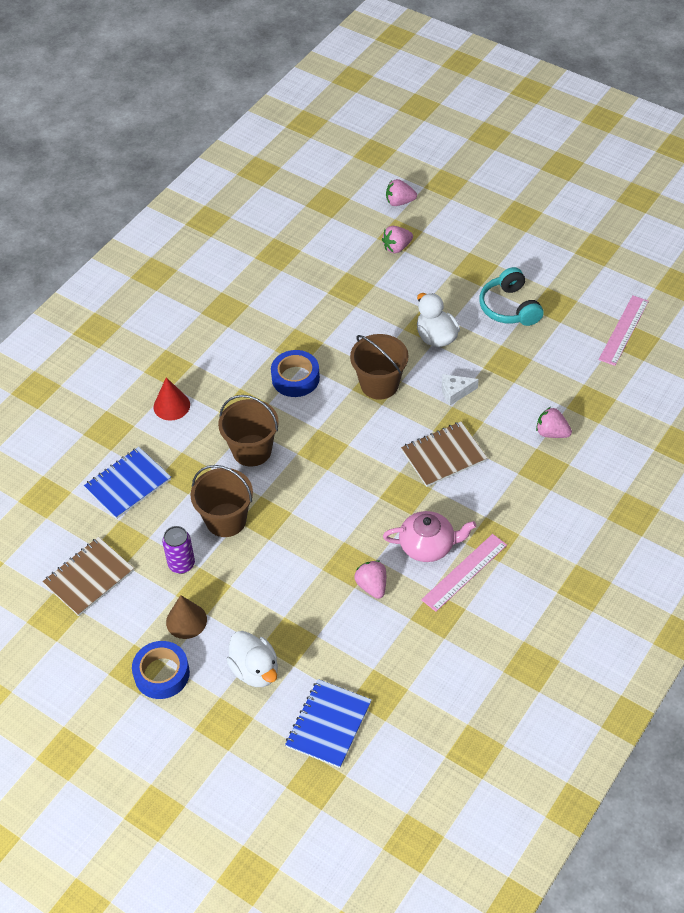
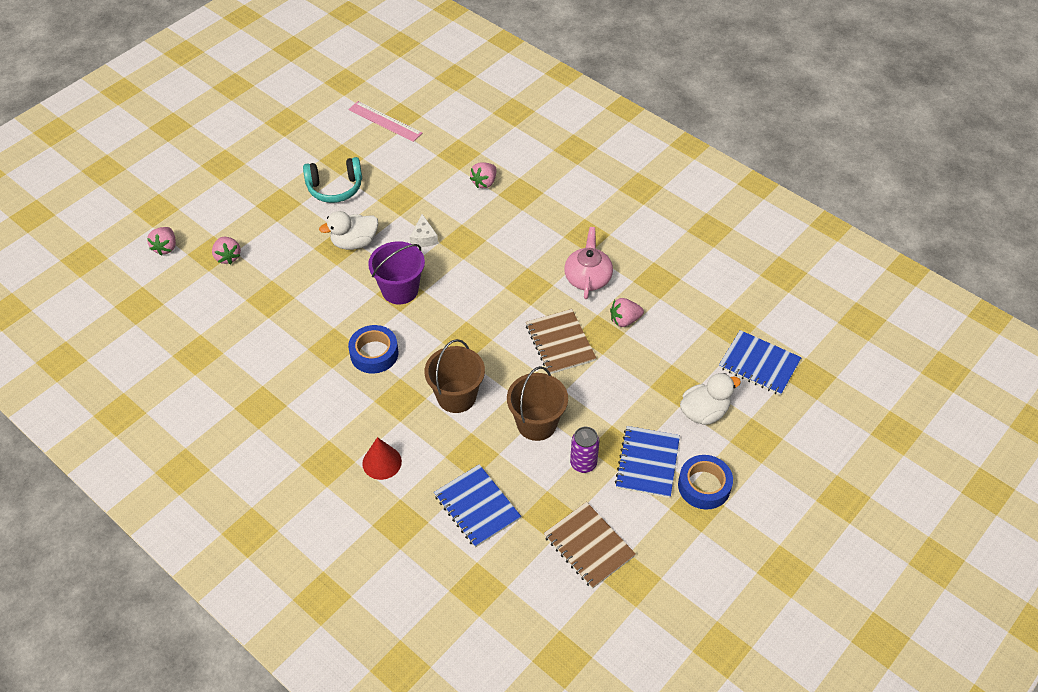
camera: 85 degrees left, 0 degrees up
(186, 620) = (647, 463): brown cone -> blue notebook
(379, 384) = (400, 290): brown bucket -> purple bucket
(443, 456) = (493, 255): brown notebook -> brown notebook (560, 343)
(464, 572) = (618, 257): pink ruler -> none

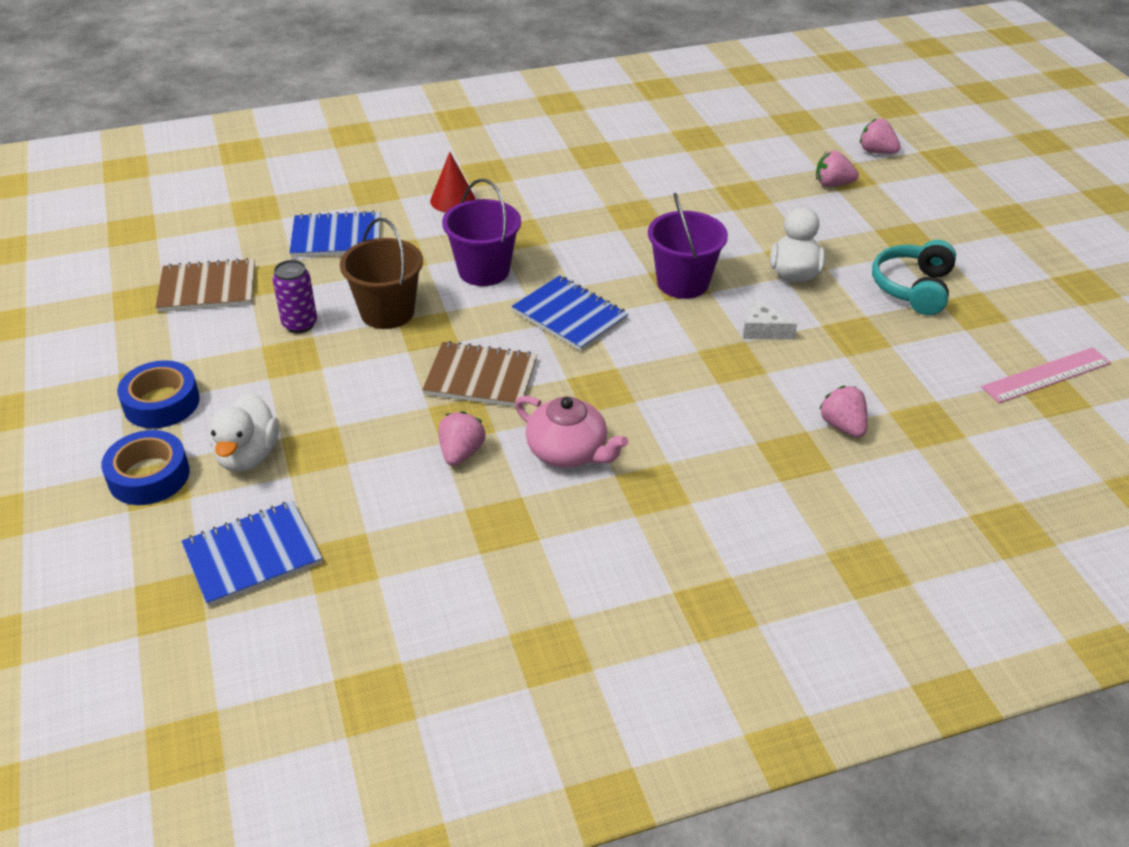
camera: 120 degrees right, 10 degrees down
(374, 353) = (599, 236): blue tape -> blue tape (149, 476)
(456, 396) = (484, 270): brown bucket -> purple bucket
(647, 463) = (242, 372): blue notebook -> blue notebook (569, 315)

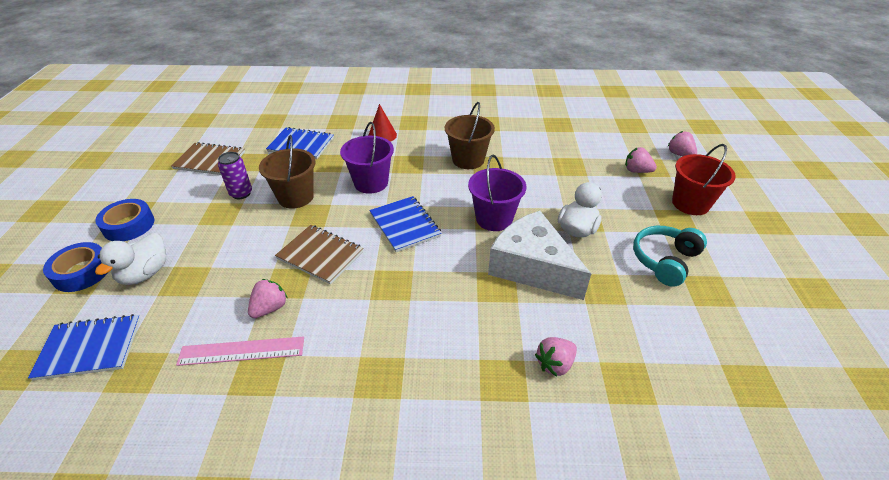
camera: 20 degrees right, 0 degrees up
(568, 451) = (339, 327): pink teapot -> none
(601, 212) = (468, 160): none -> brown bucket
(762, 330) = (532, 267): white cheese -> white cheese, size x2.44
(842, 426) = (555, 364): pink strawberry -> pink strawberry turned 120 degrees counterclockwise
(915, 214) = (690, 203): none -> red bucket
(1046, 375) = (753, 365): pink ruler -> pink ruler (242, 351)

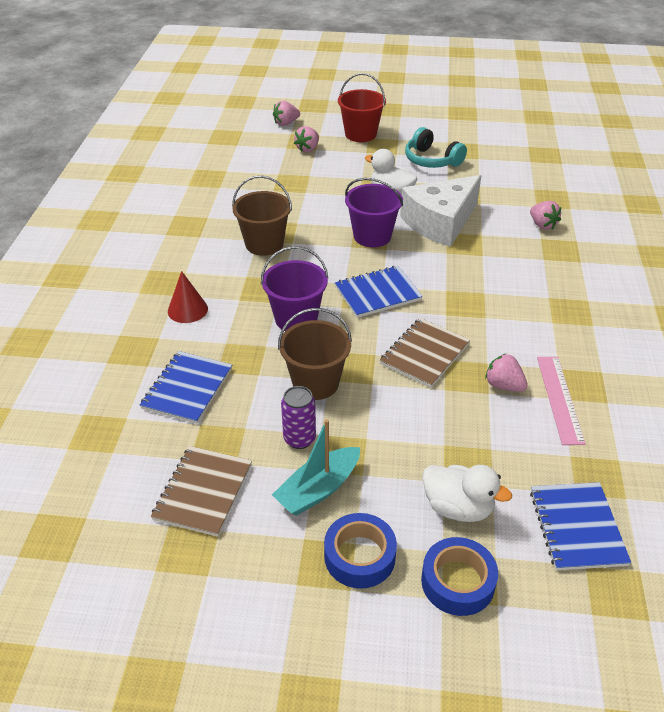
camera: 85 degrees left, 0 degrees up
(192, 205) = (318, 489): none -> turquoise boat

